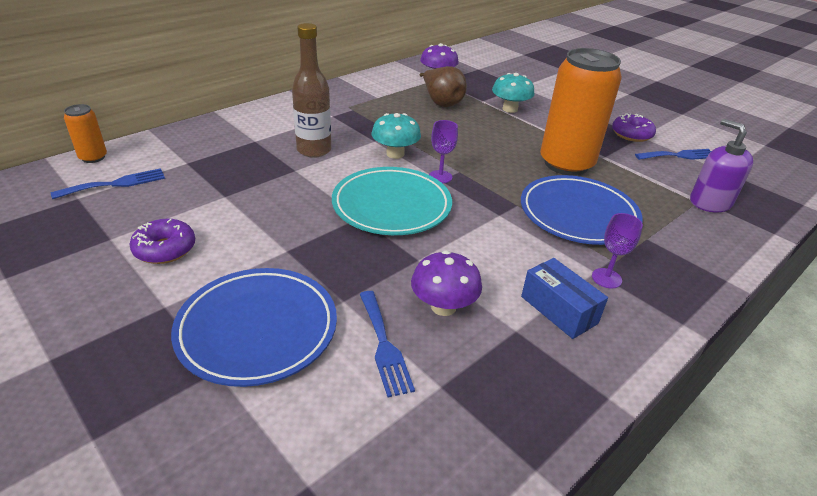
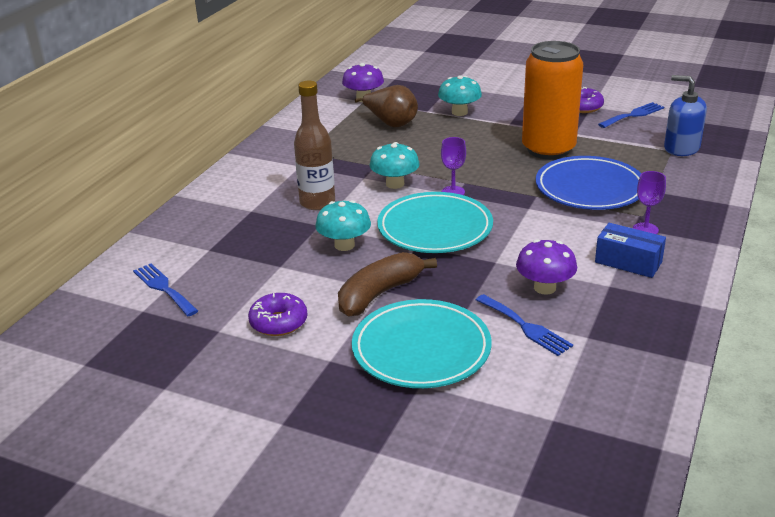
camera: 20 degrees left, 5 degrees down
(93, 157) = (109, 273): orange can -> none
(115, 184) = (164, 288): blue fork -> blue fork turned 75 degrees counterclockwise
(257, 329) = (421, 349): blue plate -> turquoise plate
(279, 253) = (379, 294): none -> brown banana
(297, 195) = (344, 245): none -> turquoise mushroom
(710, 202) = (681, 148): purple soap dispenser -> blue soap dispenser

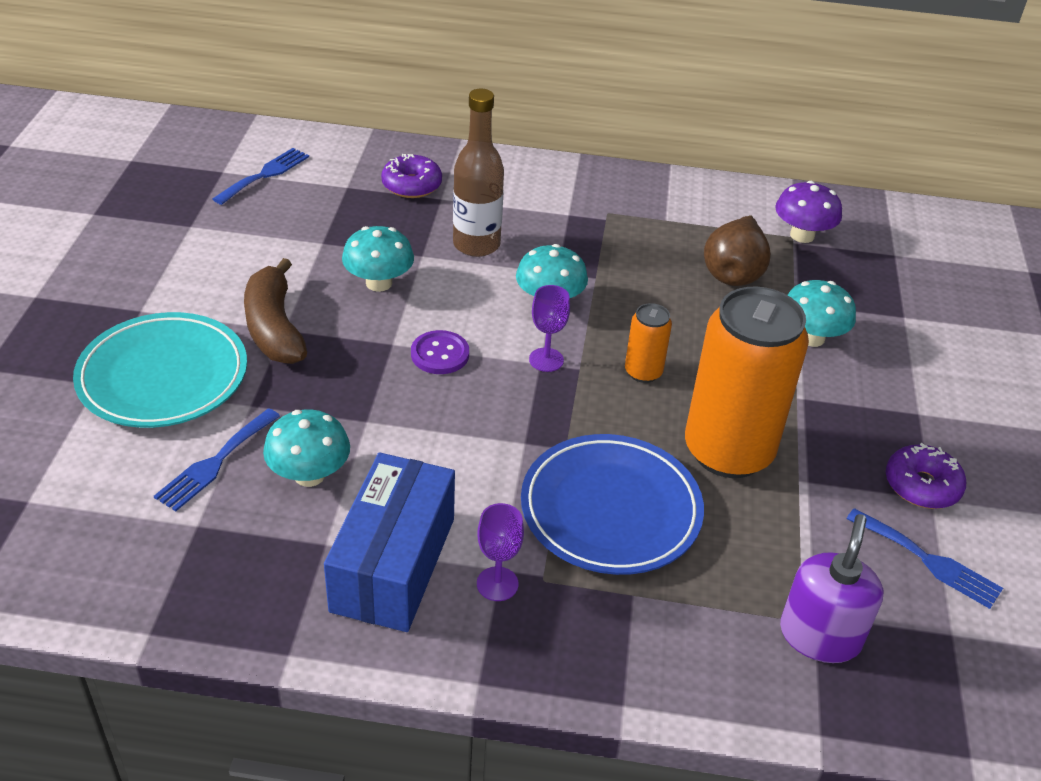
camera: 70 degrees right, 10 degrees up
(278, 322) = (208, 262): purple donut -> purple donut (411, 185)
(379, 294) = (274, 327): brown banana -> brown banana turned 135 degrees counterclockwise
(435, 228) = (440, 354): turquoise plate -> purple button
(474, 163) = (643, 372): none -> orange can
(544, 288) = (309, 475): purple mushroom -> turquoise mushroom
(628, 262) = (393, 564): blue box -> blue box, size x1.62
(681, 148) = (820, 636): blue soap dispenser -> purple soap dispenser

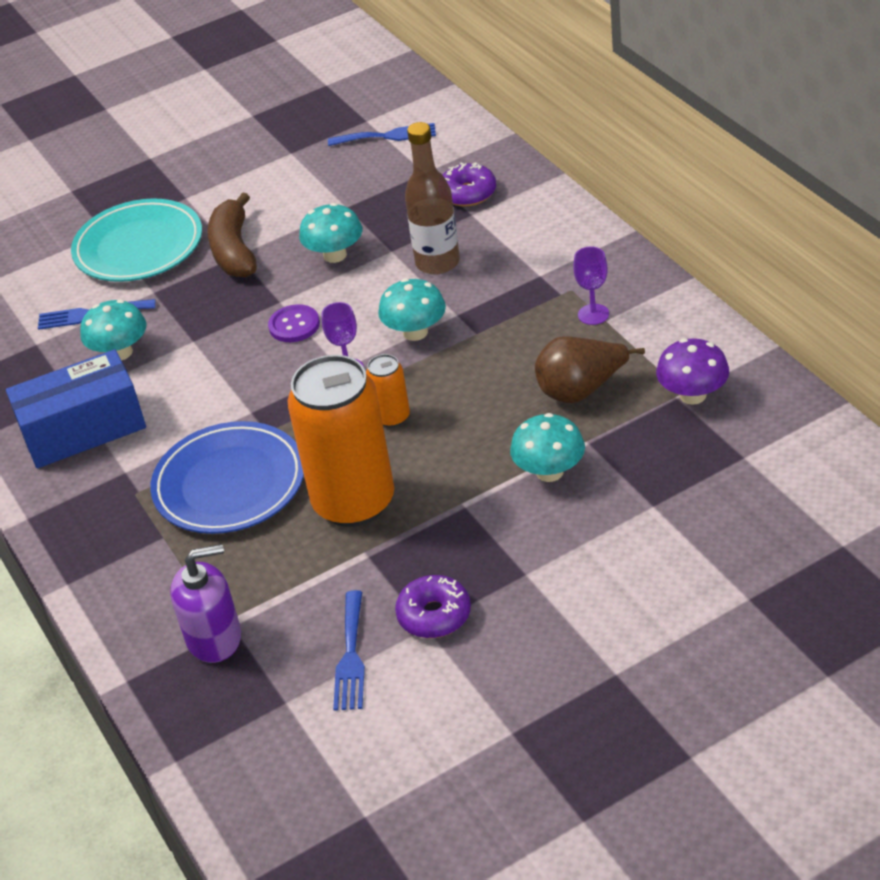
camera: 60 degrees right, 0 degrees up
(274, 327) = (234, 250): brown banana -> brown banana turned 45 degrees counterclockwise
(497, 584) = (111, 478): purple goblet -> purple goblet (593, 314)

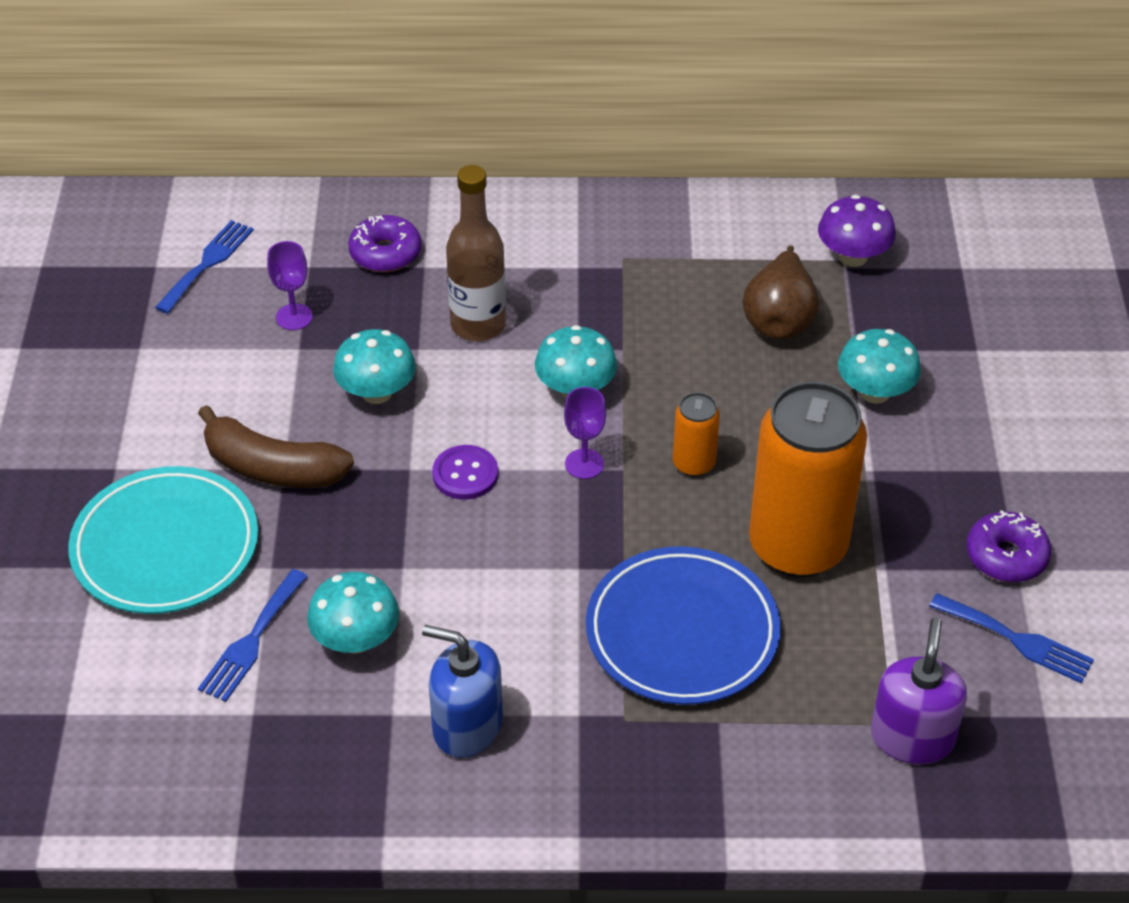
camera: 65 degrees left, 5 degrees up
(83, 429) = (467, 725): blue box -> blue soap dispenser
(593, 314) = (676, 261): purple goblet -> purple goblet (294, 317)

